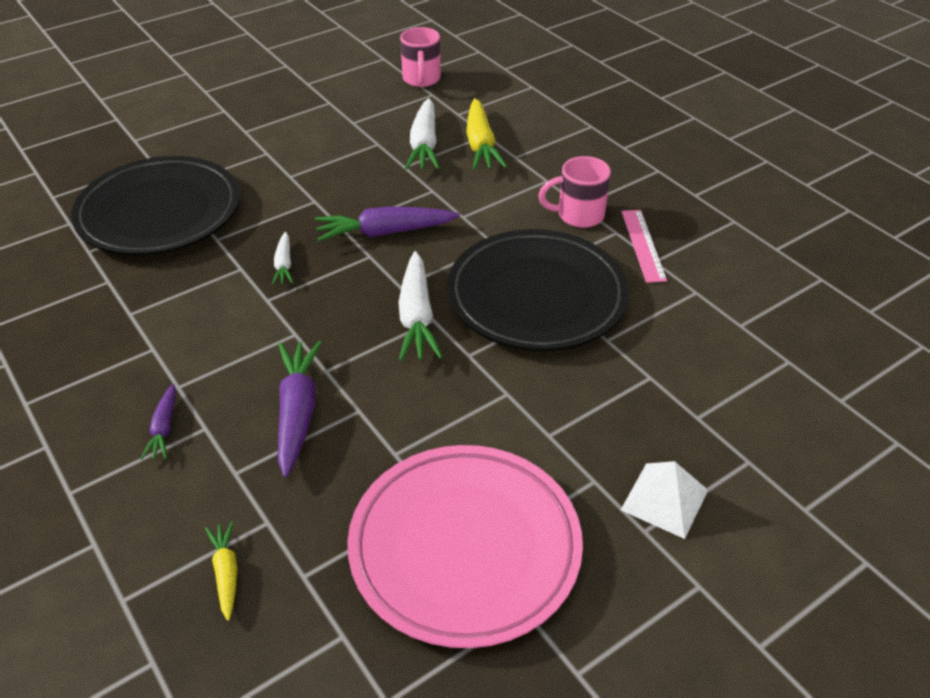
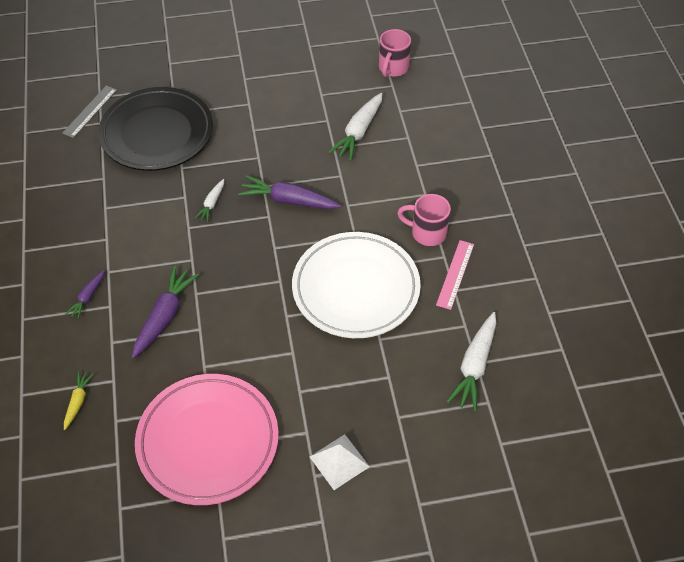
camera: 25 degrees right, 10 degrees up
(46, 215) = (90, 111): none -> grey ruler
(416, 316) = (271, 274): white carrot -> white carrot (475, 365)
(480, 144) = (398, 145): yellow carrot -> none
(536, 297) = (356, 289): black plate -> white plate

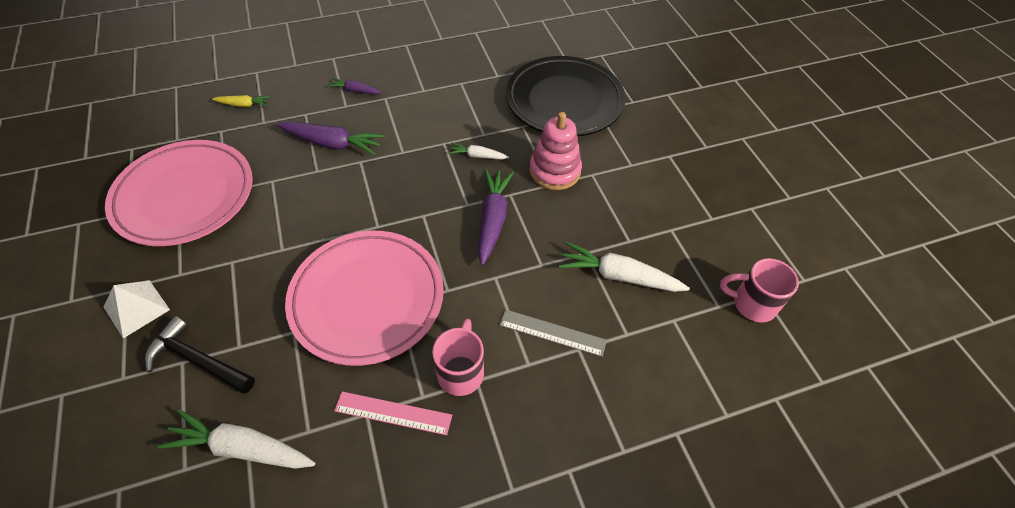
camera: 80 degrees right, 0 degrees up
(90, 111) = (580, 52): grey ruler -> grey ruler (552, 332)
(244, 153) = (554, 171): none -> pink stacking toy
(356, 289) = (367, 299): white plate -> pink plate
(398, 405) = (198, 360): none -> black hammer

